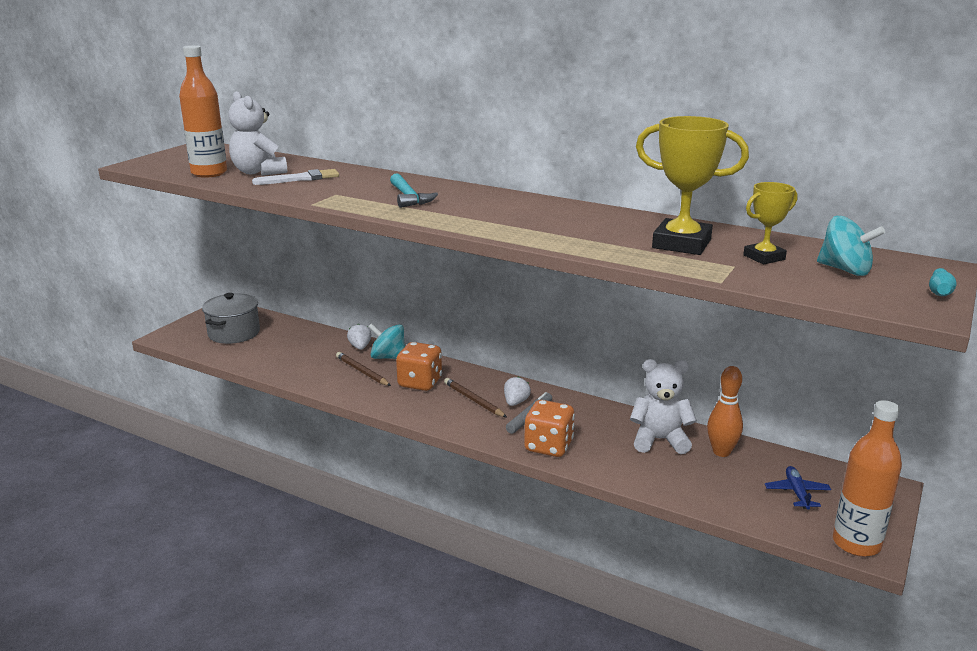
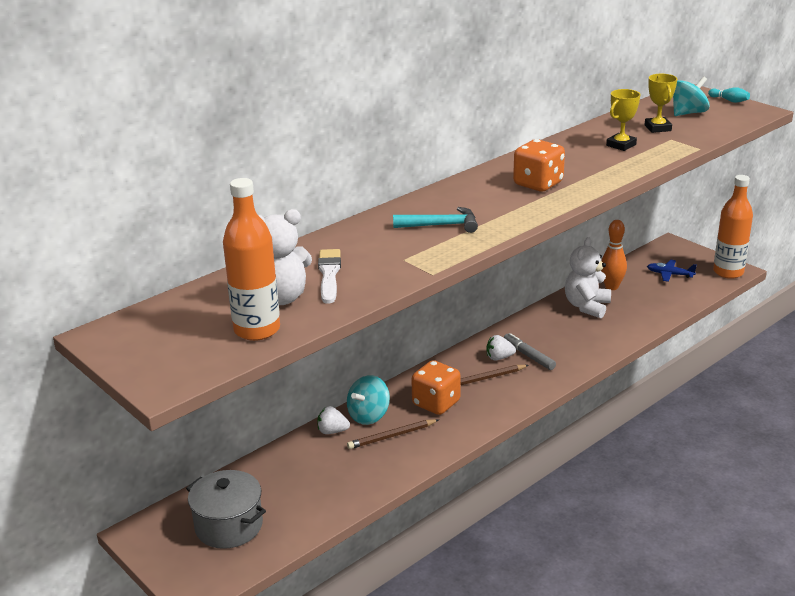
camera: 70 degrees left, 5 degrees up
(515, 402) = (499, 358): white strawberry -> white strawberry turned 45 degrees counterclockwise
(548, 446) = (578, 356): orange dice -> orange dice (538, 184)
(681, 244) = (621, 145): yellow trophy -> yellow trophy, size x0.58

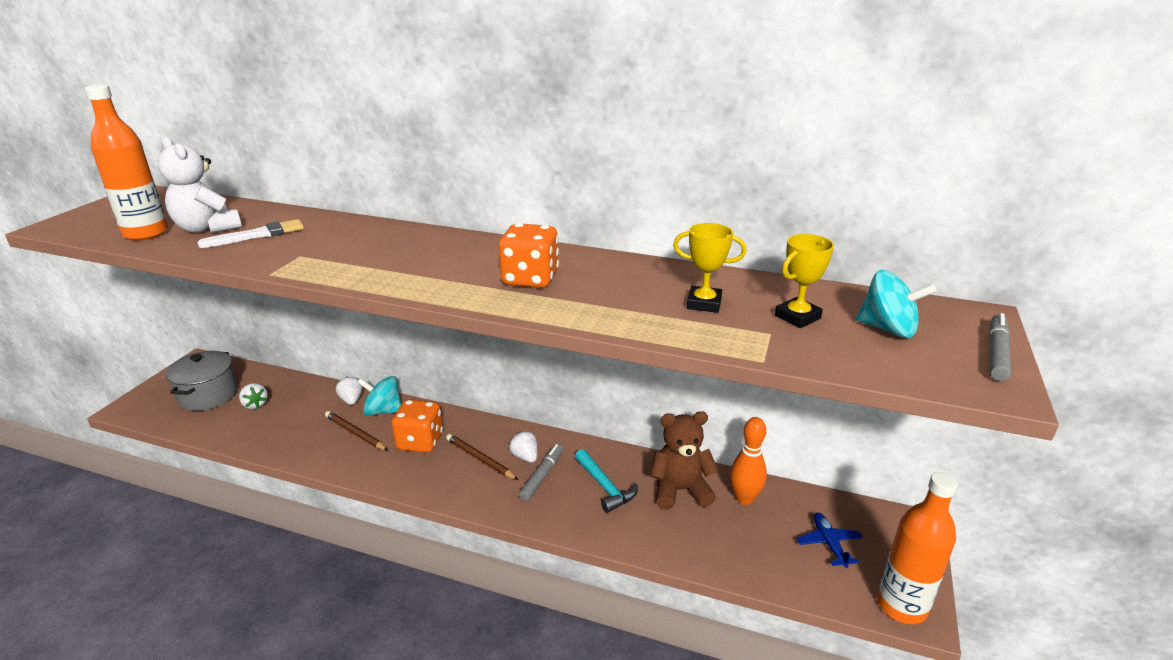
camera: 60 degrees right, 0 degrees up
(281, 493) = (255, 404): none -> white strawberry
(441, 225) = (387, 255): turquoise hammer -> turquoise hammer (605, 486)
(587, 306) = (680, 490): white teddy bear -> brown teddy bear
(729, 100) = (997, 353): turquoise bowling pin -> grey marker

